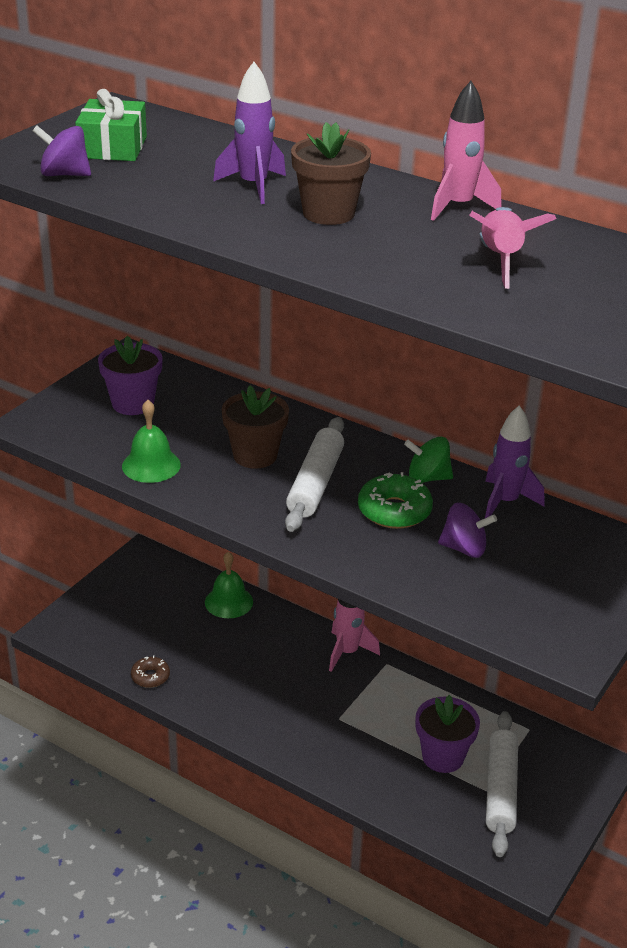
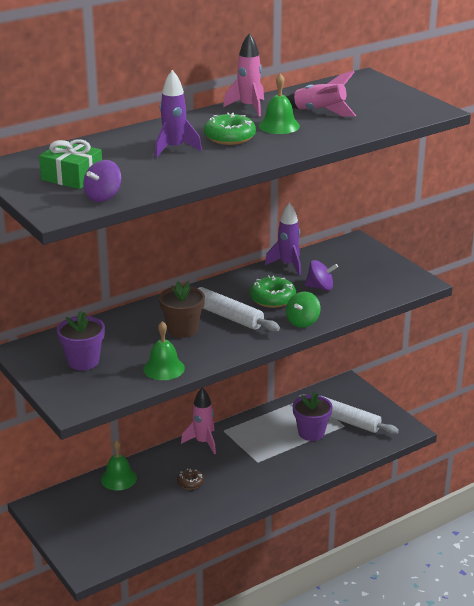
camera: 65 degrees left, 5 degrees down
(150, 677) = (168, 531): brown donut -> brown donut (190, 482)
(328, 213) = (229, 137): brown flower pot -> green donut
(409, 239) = (279, 126): none -> green bell
(427, 478) = (248, 281): green spinning top -> green spinning top (302, 322)
(464, 548) = (320, 287): purple spinning top -> purple spinning top turned 60 degrees clockwise

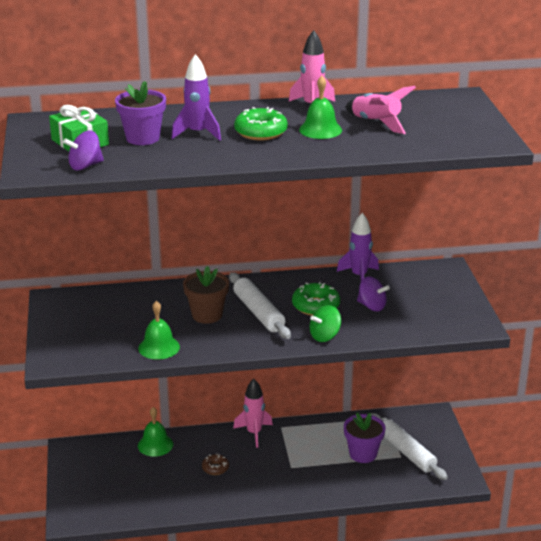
camera: 25 degrees right, 0 degrees up
(83, 361) = (96, 322): purple flower pot -> purple flower pot (142, 138)

